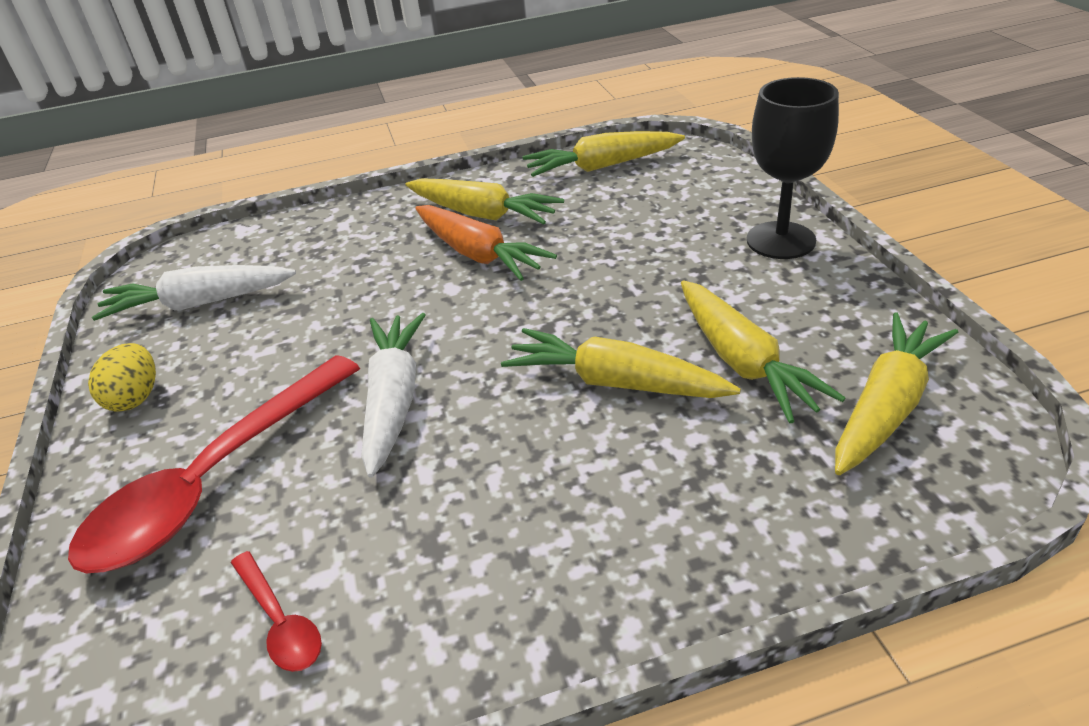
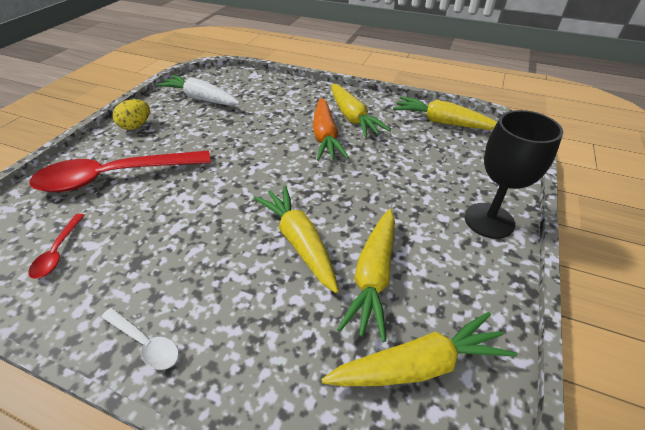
camera: 35 degrees right, 5 degrees up
(394, 399) = (207, 185): white carrot -> none
(587, 606) = (145, 343): none -> white spoon

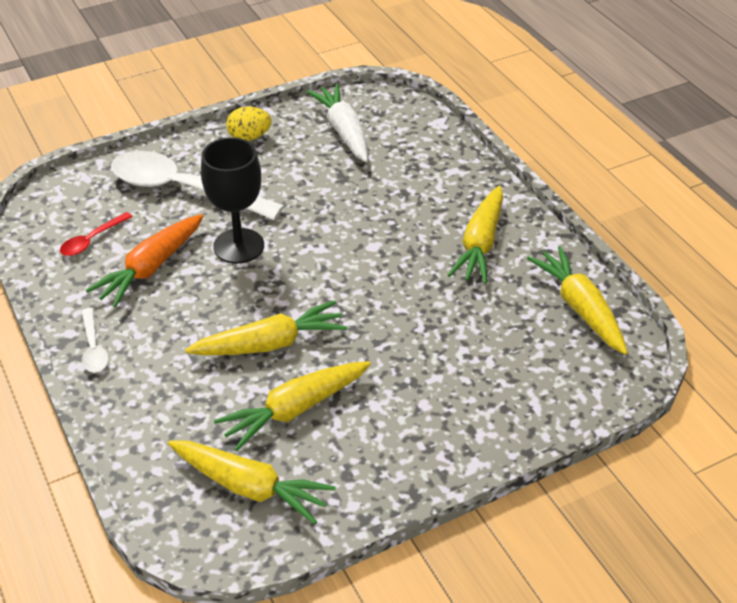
camera: 40 degrees right, 0 degrees up
(114, 177) = (183, 190): red spoon -> white spoon
(299, 242) = (270, 344): yellow carrot -> yellow carrot turned 60 degrees clockwise
(325, 137) = (419, 252): orange carrot -> orange carrot (151, 268)
(489, 220) = (464, 435): black goblet -> black goblet (239, 246)

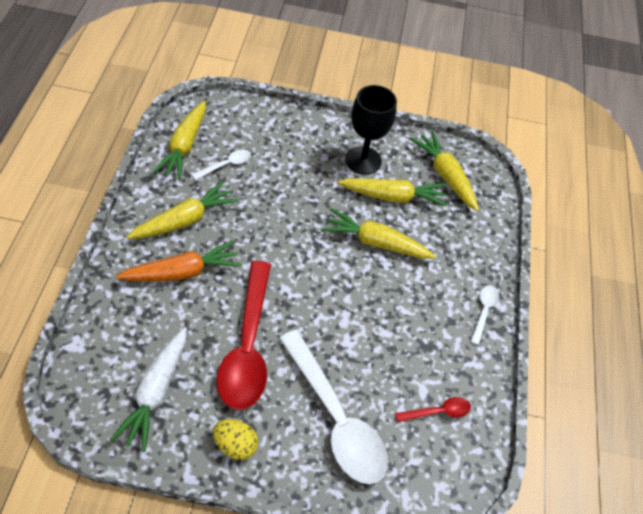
camera: 150 degrees left, 10 degrees up
(151, 268) = (410, 352): orange carrot -> orange carrot (182, 272)
(239, 246) = (337, 329): black goblet -> black goblet (363, 160)
(306, 192) = (247, 346): none -> red spoon
(514, 318) = (226, 165): none -> white spoon

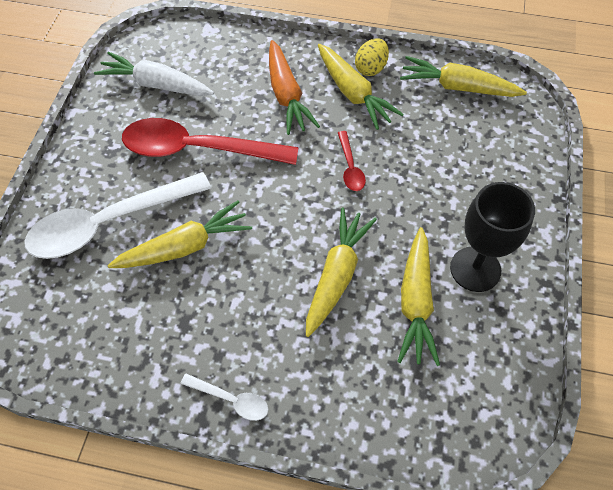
camera: 100 degrees right, 5 degrees up
(226, 165) = (437, 125): white spoon -> none
(235, 445) = (95, 142): yellow egg -> yellow egg (371, 68)
(438, 412) = (99, 324): red spoon -> red spoon (350, 167)
(445, 176) = (467, 378): yellow carrot -> yellow carrot (185, 247)

